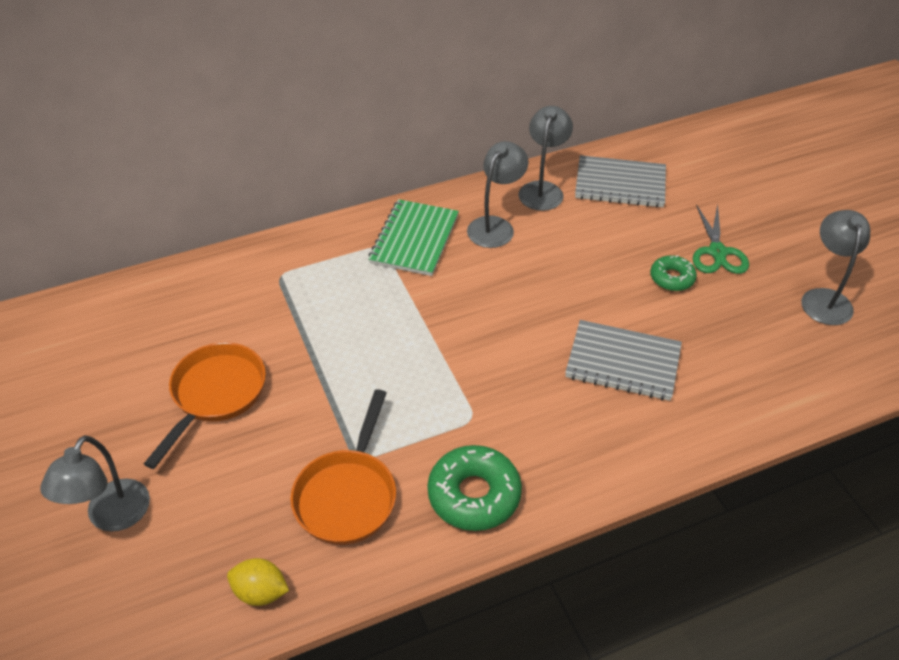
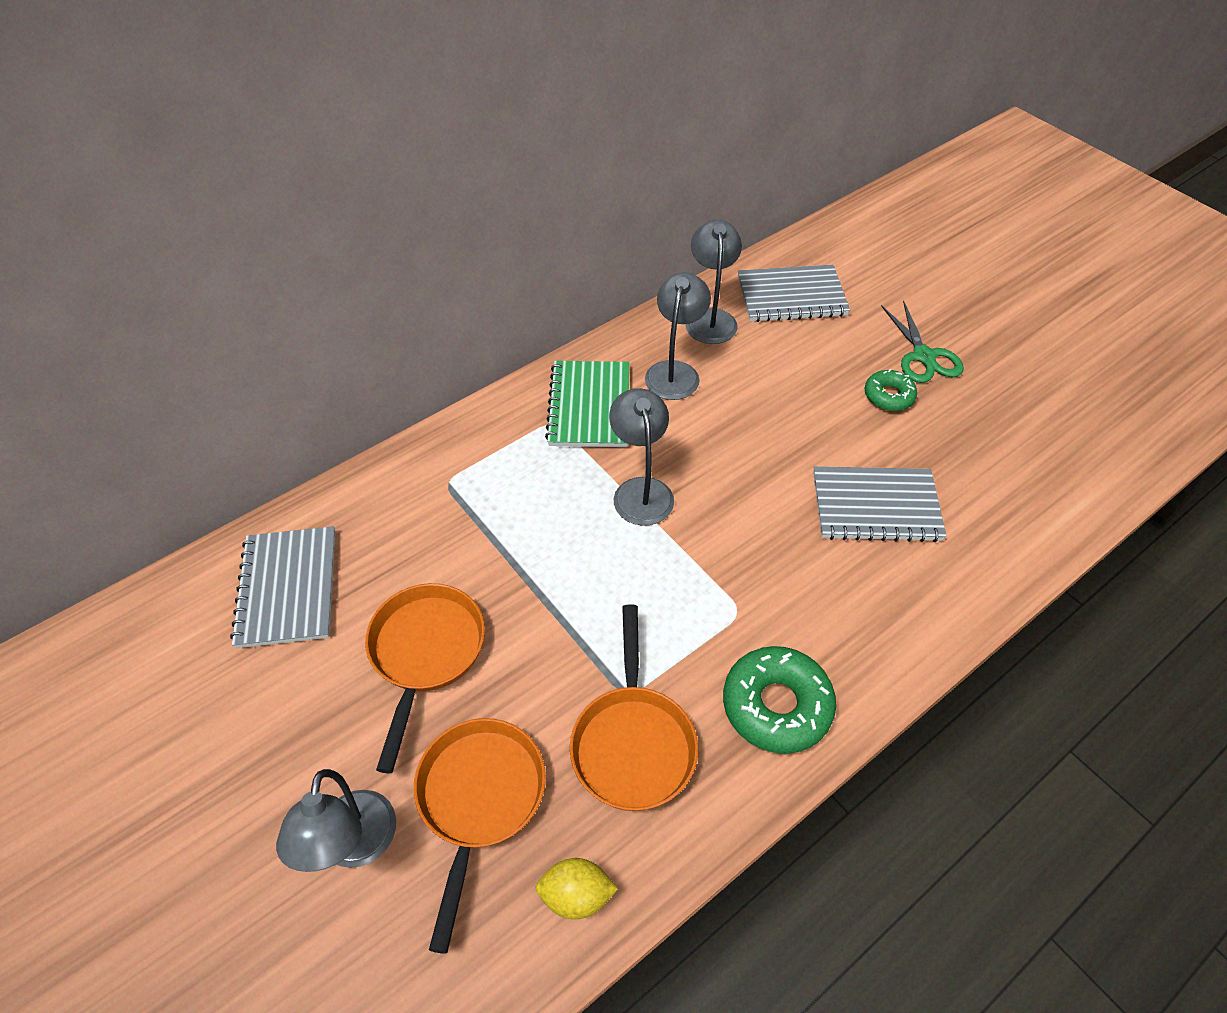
camera: 15 degrees left, 5 degrees up
(133, 327) = (288, 588): none -> grey notebook
(215, 507) = (479, 800): none -> orange pan
(824, 298) = (1051, 387): grey lamp -> grey lamp (641, 490)

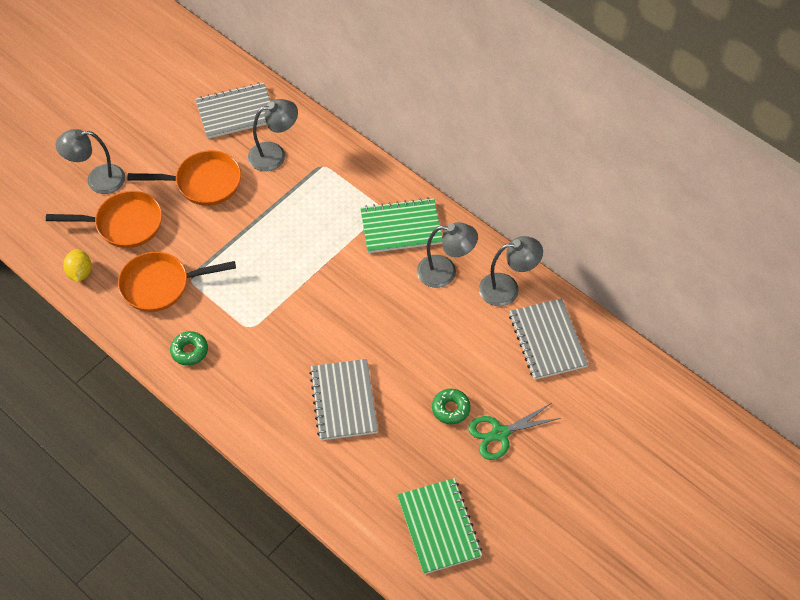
camera: 80 degrees right, 5 degrees up
(641, 490) = (333, 266): grey lamp -> grey lamp (274, 154)
(776, 705) = (189, 351): green donut -> green donut, size x0.59
(1062, 431) = (439, 527): none -> green notebook

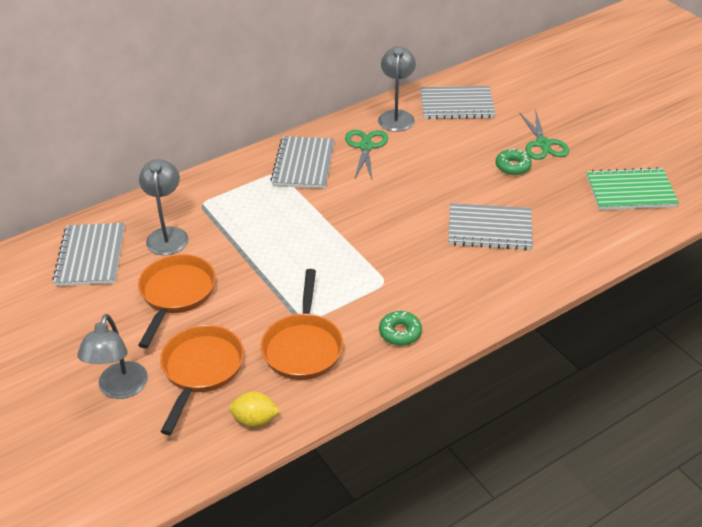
camera: 75 degrees left, 15 degrees down
(401, 227) = (303, 164): green notebook -> grey notebook
(445, 272) = (366, 147): grey lamp -> green scissors

